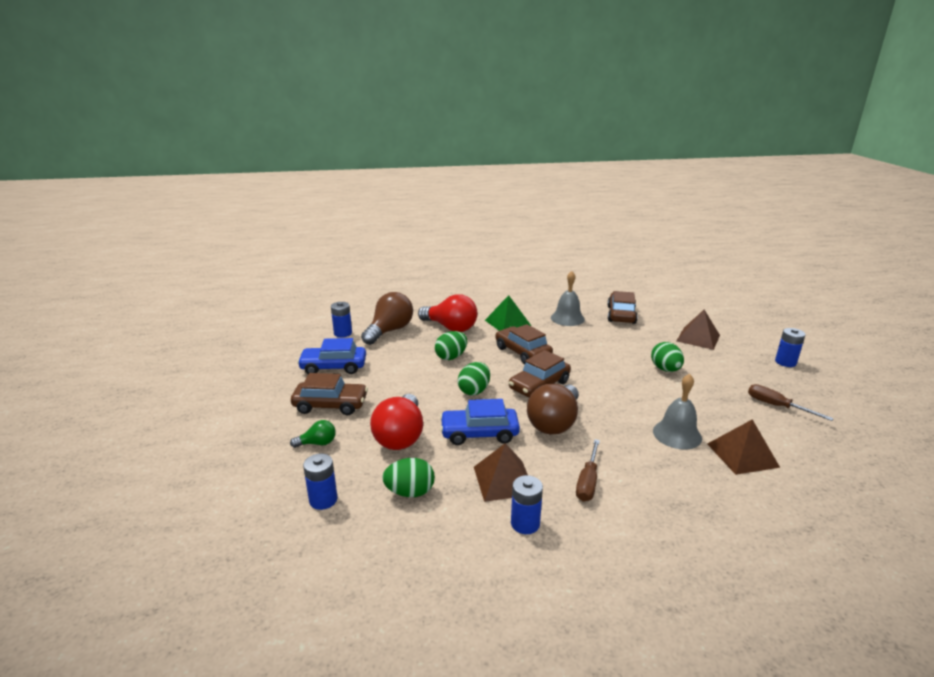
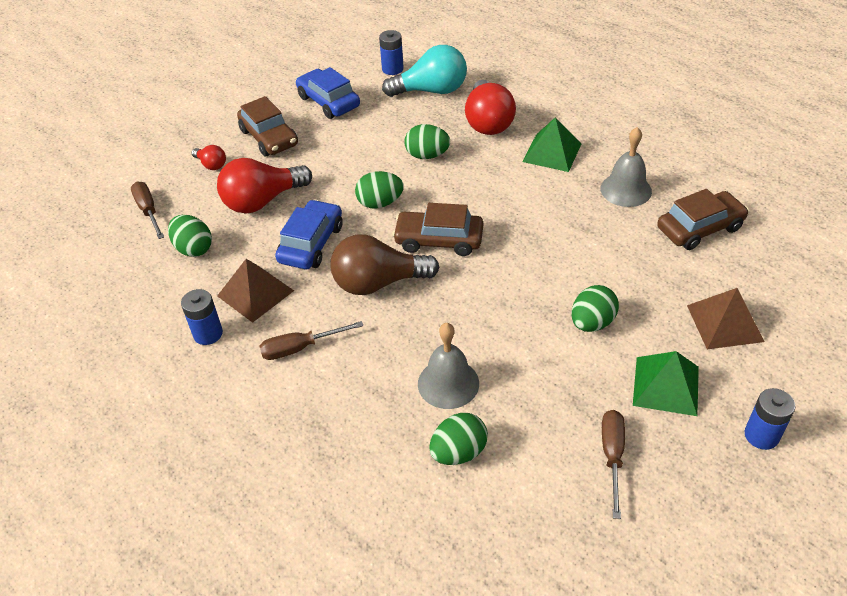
camera: 55 degrees right, 20 degrees up
(317, 443) = (211, 165): green light bulb -> red light bulb
(323, 500) = (148, 211): blue battery -> brown screwdriver
(389, 331) = (431, 91): brown light bulb -> turquoise light bulb
(479, 433) = (311, 243): blue car -> blue car turned 60 degrees clockwise
(522, 352) = (495, 196): brown car -> none
(732, 370) = (666, 386): none -> green pyramid
(742, 455) = (458, 452): brown pyramid -> green egg

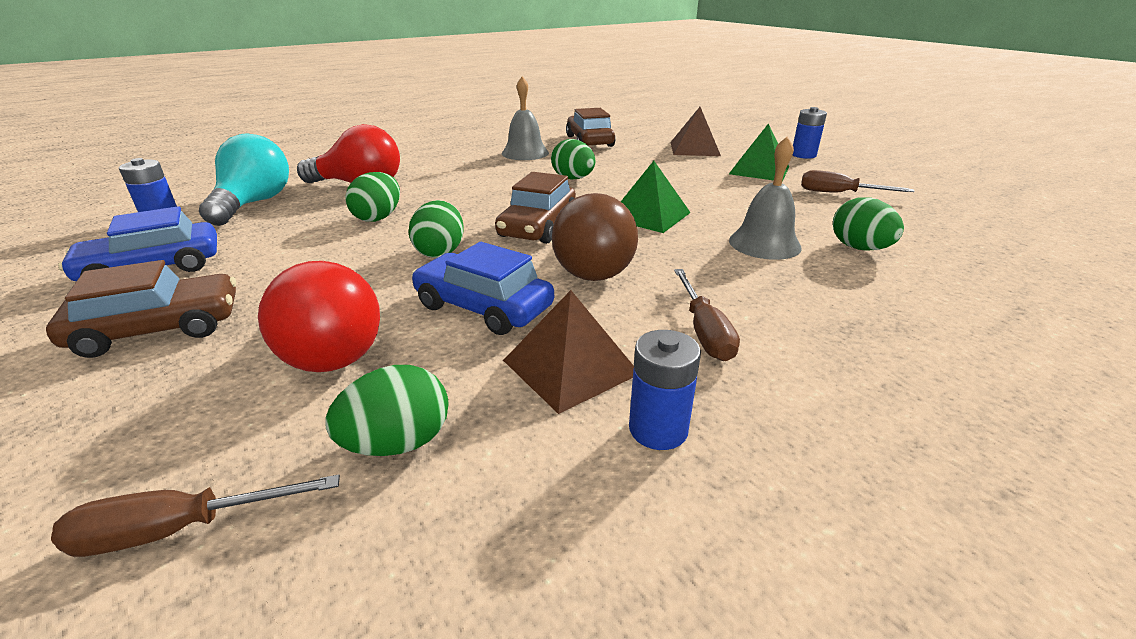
camera: 80 degrees left, 15 degrees down
(211, 165) = (139, 406): red light bulb -> none
(552, 152) = (445, 168): green pyramid -> green pyramid (649, 215)
(592, 323) = (686, 182): green egg -> green egg (573, 179)

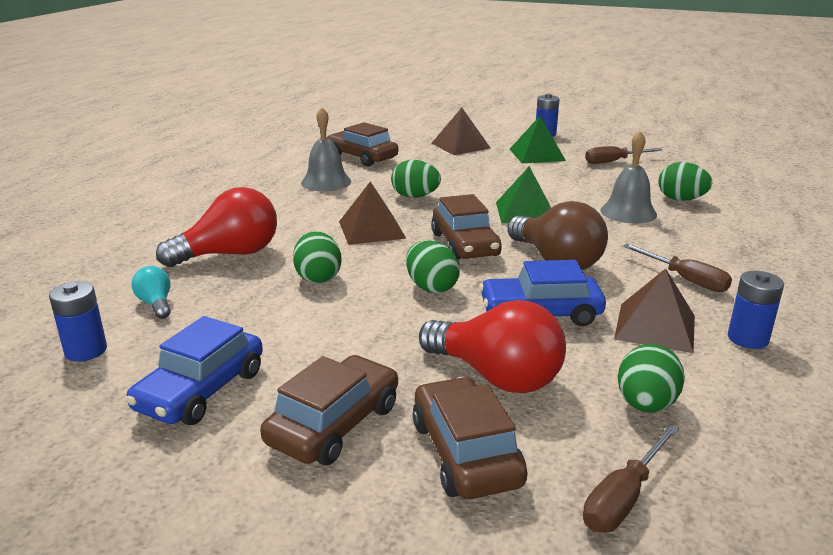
camera: 35 degrees left, 5 degrees down
(175, 400) = (465, 453): none -> brown car
(254, 203) = (156, 304): turquoise light bulb -> turquoise light bulb, size x0.49
(488, 194) = (371, 229): none -> brown pyramid

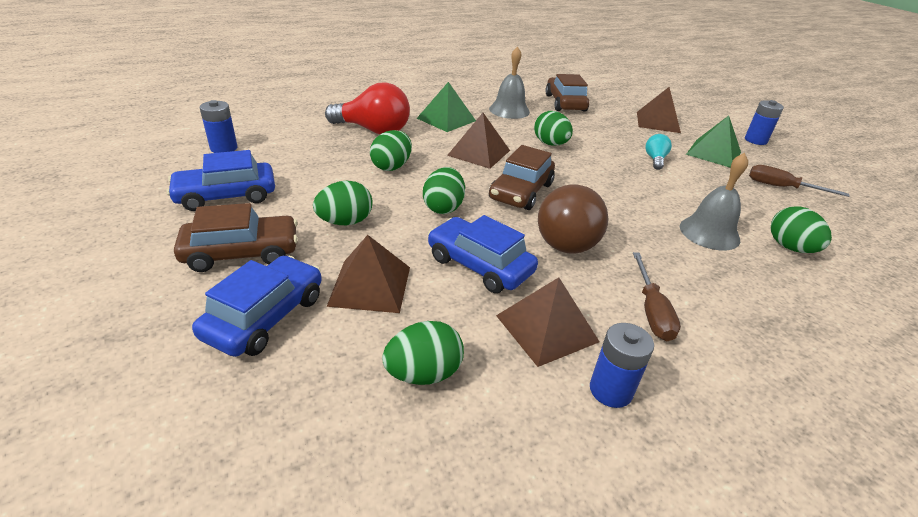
camera: 40 degrees right, 10 degrees up
(156, 304) = (291, 140): turquoise light bulb -> turquoise light bulb (655, 160)
(374, 344) = (345, 222): none -> green egg
(465, 453) = (265, 316): brown car -> blue car
(496, 376) = (370, 286): red light bulb -> brown pyramid
(525, 212) = (614, 191): green pyramid -> green pyramid (446, 119)
(623, 498) = (286, 416): brown screwdriver -> none

